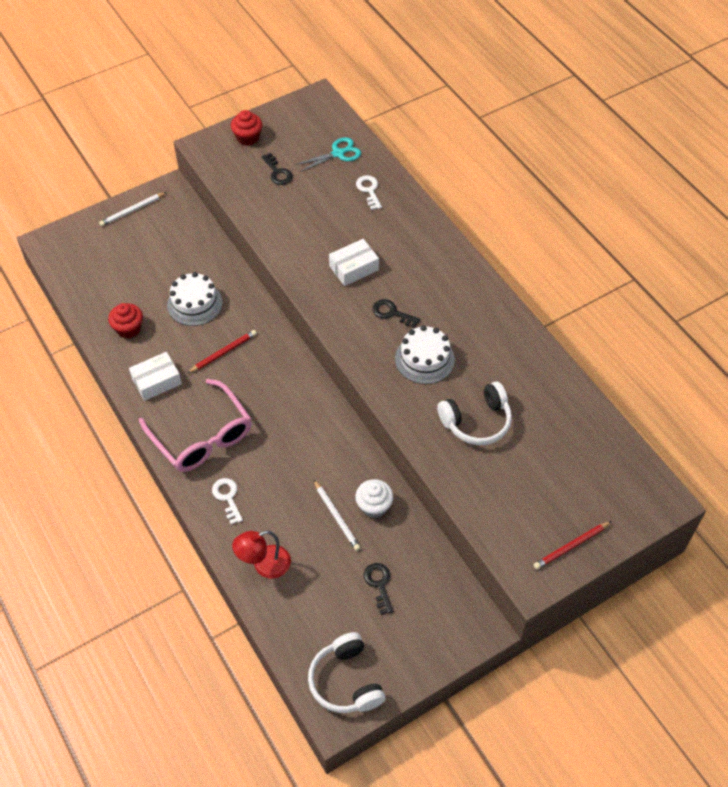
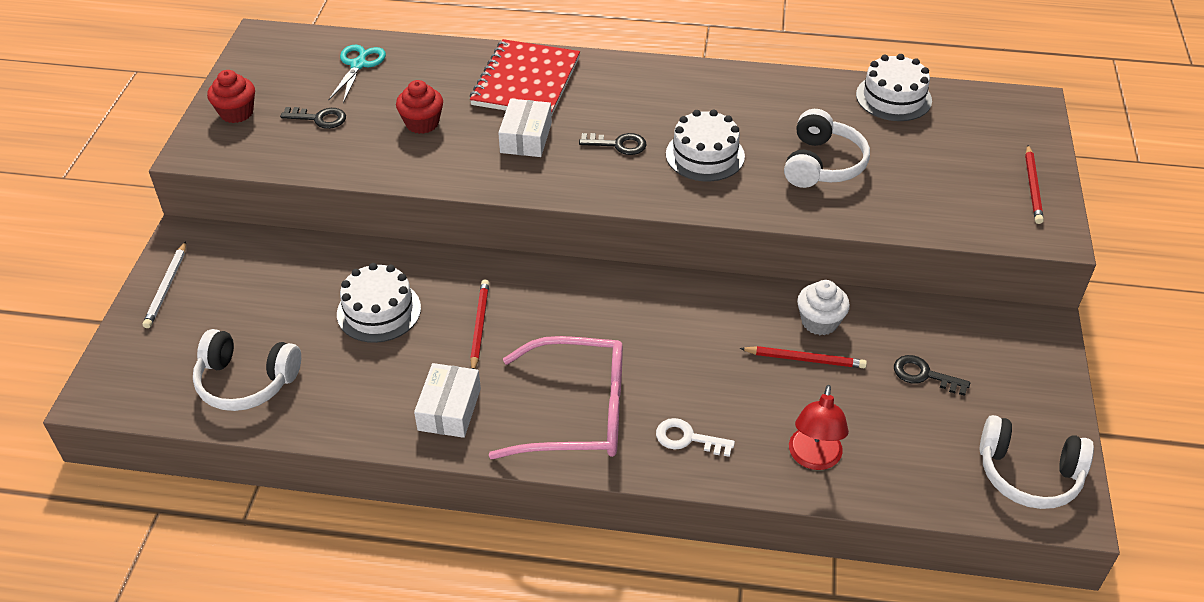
camera: 50 degrees left, 10 degrees down
(102, 289) = (246, 382): none -> white headphones
(128, 328) = (338, 391): red cupcake -> red cupcake (422, 123)
(336, 516) = (804, 359): white pencil -> red pencil
(369, 190) = (438, 72): white key -> none
(391, 313) = (618, 144): black key -> black key turned 150 degrees counterclockwise
(403, 233) = (526, 81): none -> red notebook
(586, 420) = (893, 97): none -> white cake

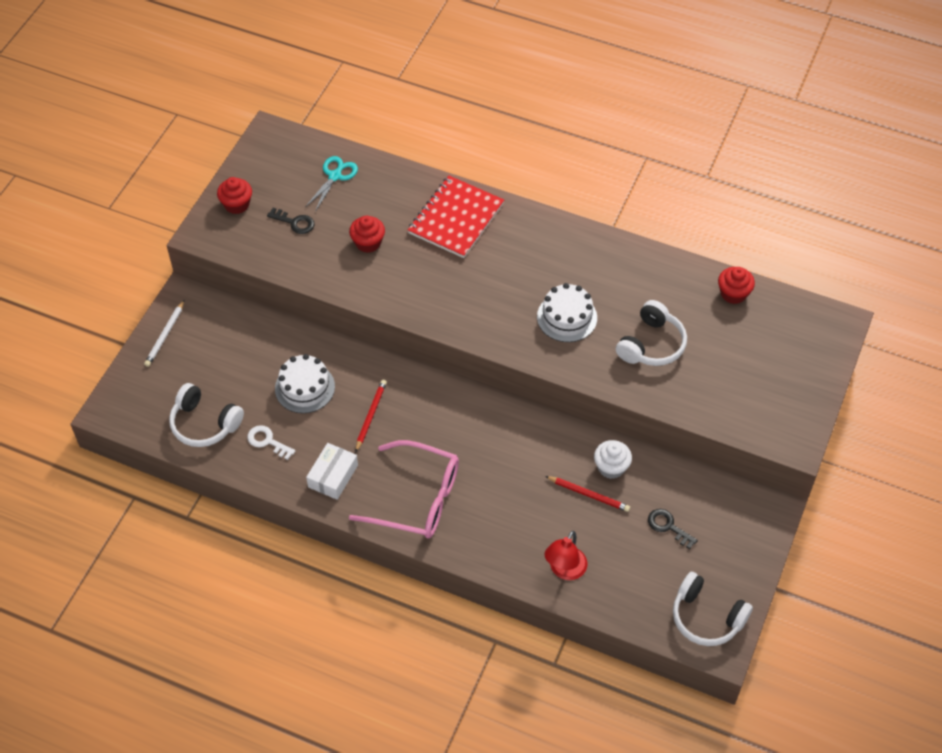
camera: 15 degrees right, 10 degrees up
(526, 137) = (440, 272): white box -> none
(618, 144) = (506, 293): black key -> none
(687, 438) = (485, 535): white key -> white key (267, 441)
(893, 97) = (733, 294): white cake -> red cupcake
(1033, 187) = (802, 399): red pencil -> none

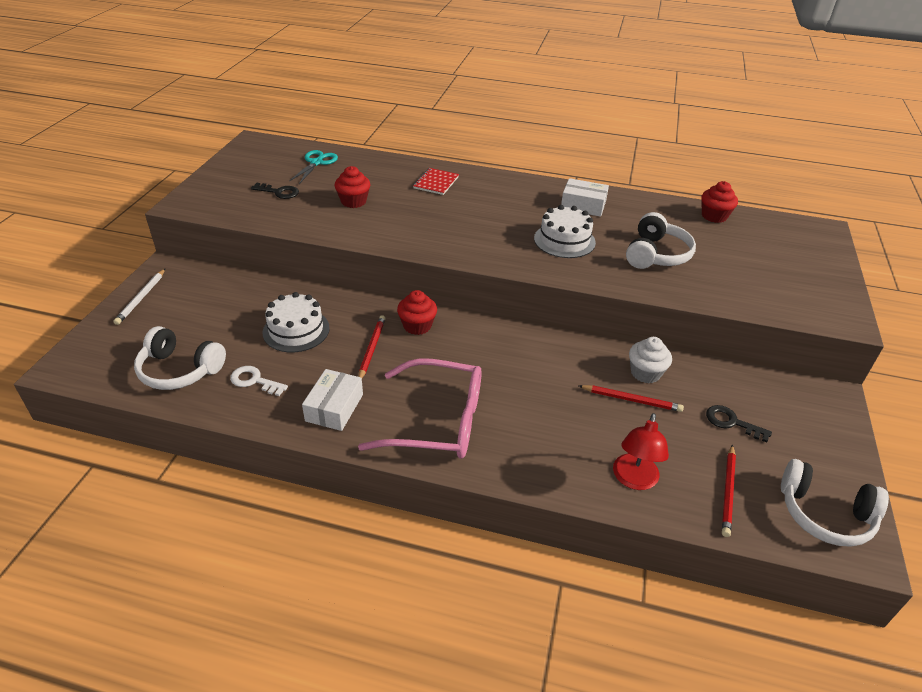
camera: 10 degrees left, 15 degrees down
(237, 204) = (220, 183): red cupcake -> red cupcake (417, 326)
(456, 218) = (436, 183): red notebook -> red notebook, size x0.53
(601, 266) = (583, 205): none -> white box
(637, 589) = (728, 491): none -> red pencil

